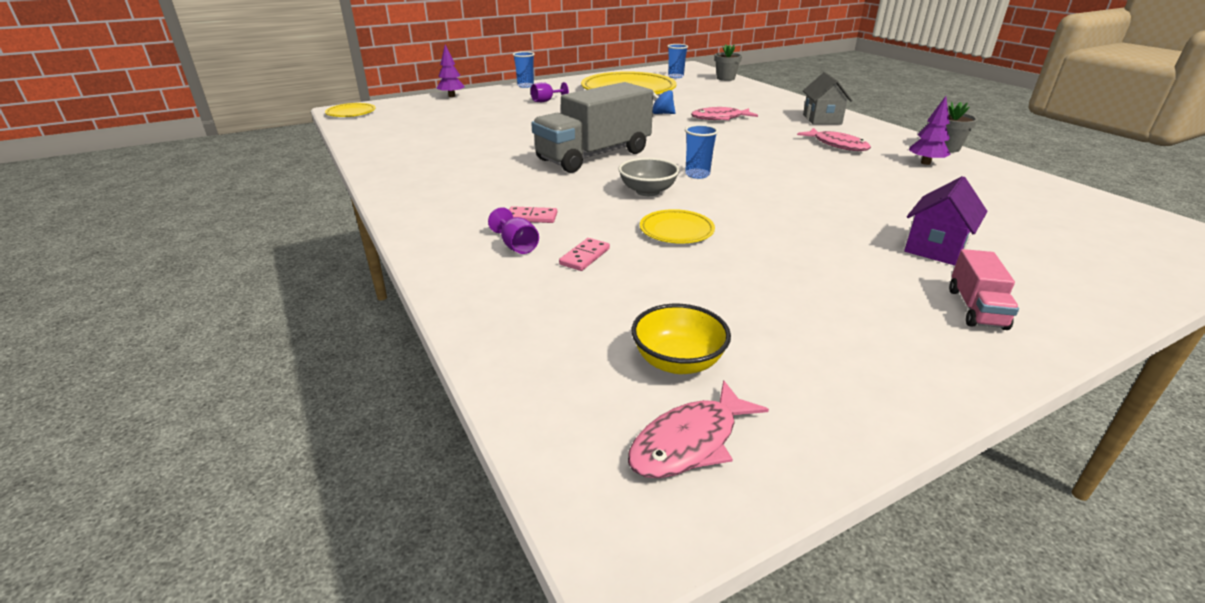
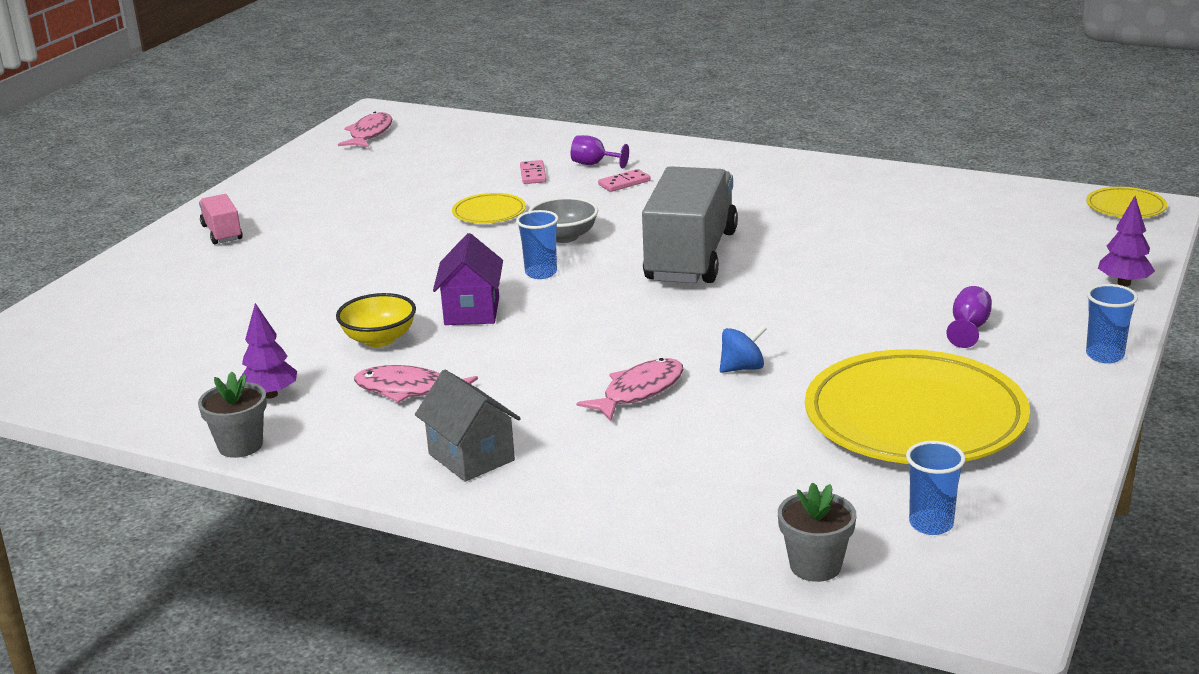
camera: 145 degrees right, 5 degrees down
(678, 362) = (402, 152): yellow bowl -> yellow bowl (379, 339)
(935, 248) = (253, 270): purple house -> purple house (472, 311)

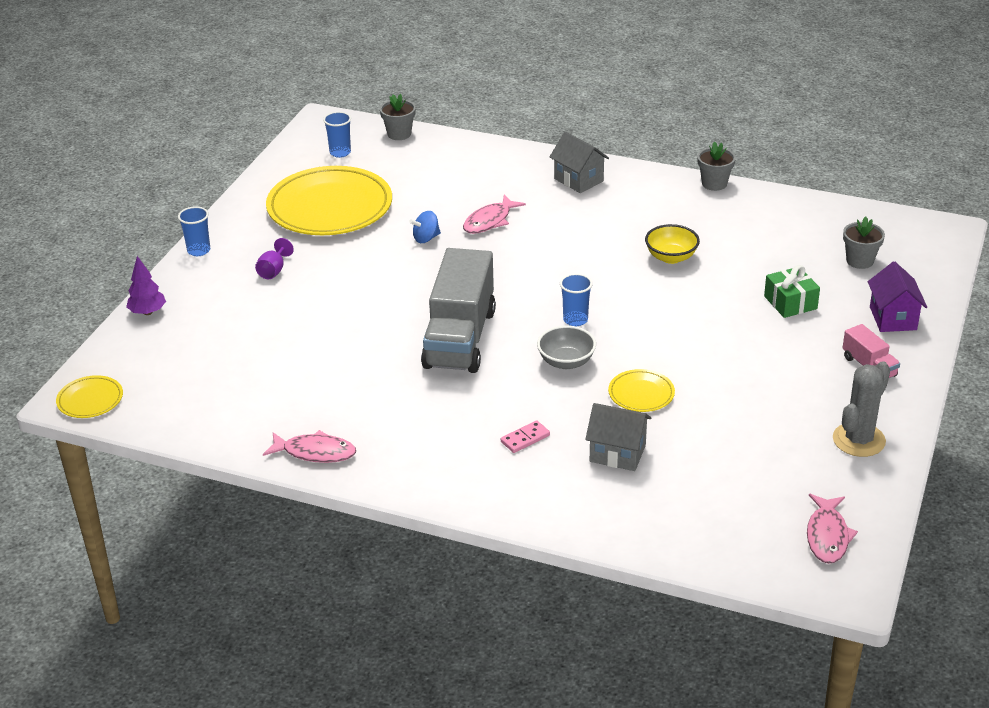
camera: 175 degrees right, 10 degrees up
(121, 332) = (860, 261): none -> grey flower pot
(257, 288) = (790, 302): none -> green gift
(270, 394) = (718, 215): purple tree -> none
(288, 183) = (858, 440): none -> grey cactus
(408, 390) = (633, 220): pink fish -> pink fish (315, 452)
(472, 311) = (616, 282): purple house -> purple house (893, 318)
(533, 174) = (617, 453): pink domino -> grey house
(594, 164) = (559, 471): purple goblet -> none

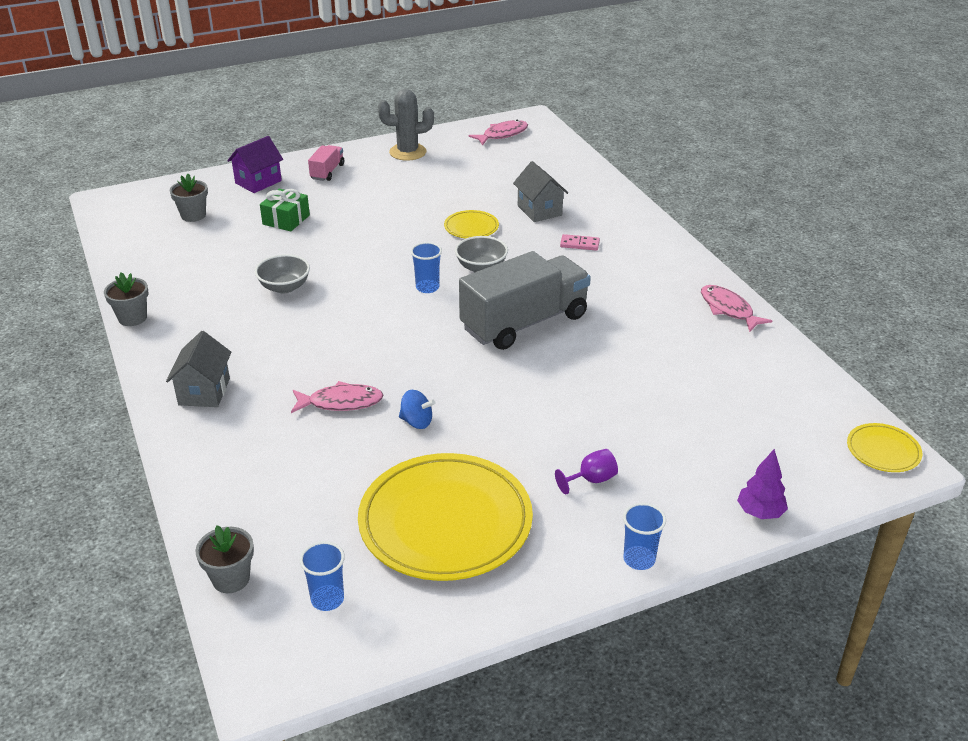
camera: 135 degrees left, 0 degrees up
(671, 257) = (284, 287): yellow bowl -> grey bowl

